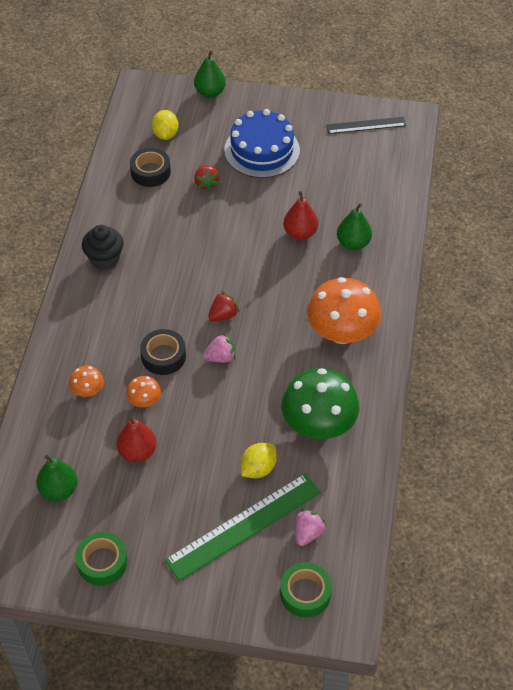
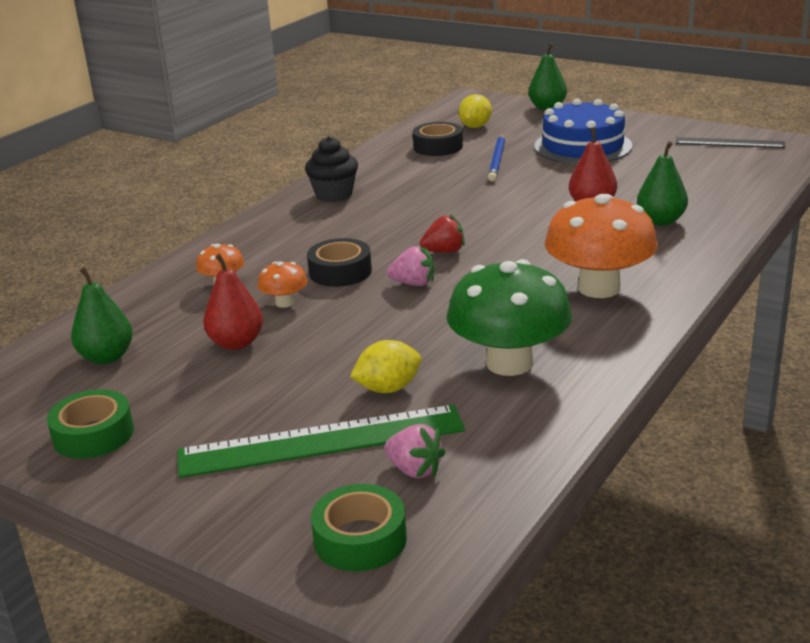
camera: 25 degrees right, 25 degrees down
(206, 183) = (497, 160): red strawberry -> blue pencil
(308, 533) = (414, 470): pink strawberry -> pink strawberry turned 75 degrees clockwise

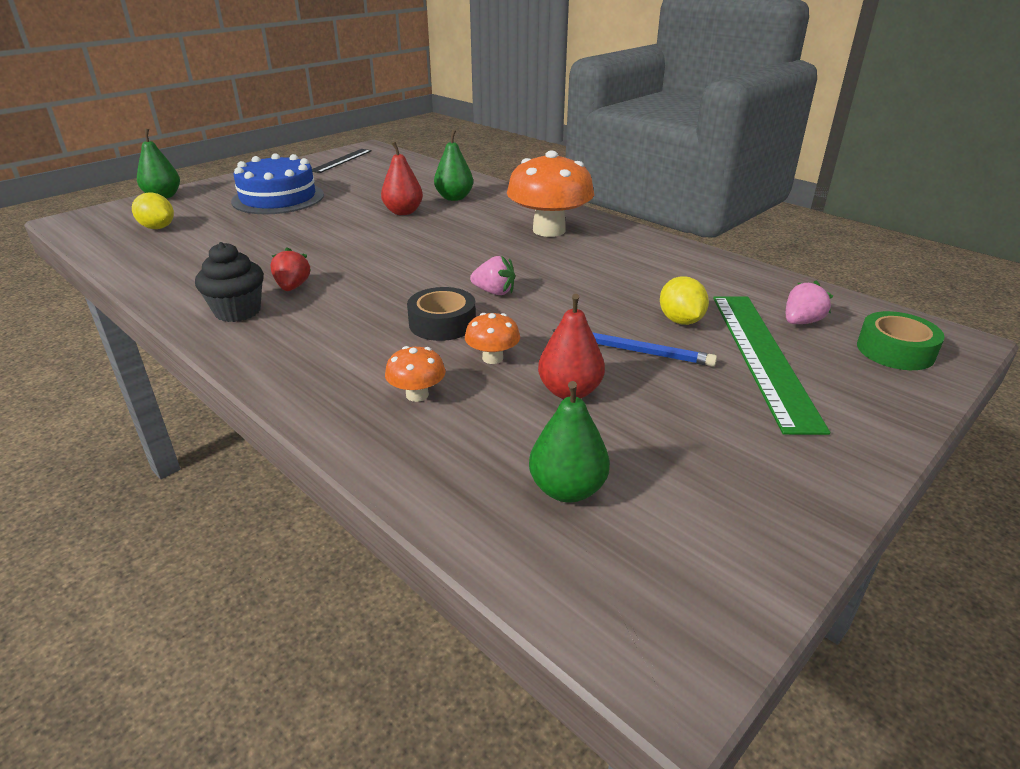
camera: 80 degrees left, 5 degrees up
(93, 434) = (751, 496): green tape -> none
(413, 283) = (494, 292): pink strawberry -> pink strawberry turned 90 degrees clockwise
(438, 147) = (183, 249): black tape -> none
(444, 251) = (439, 273): red strawberry -> red strawberry (293, 287)
(497, 160) = (260, 230): blue pencil -> blue pencil (634, 350)
(509, 363) = (651, 272): green mushroom -> none

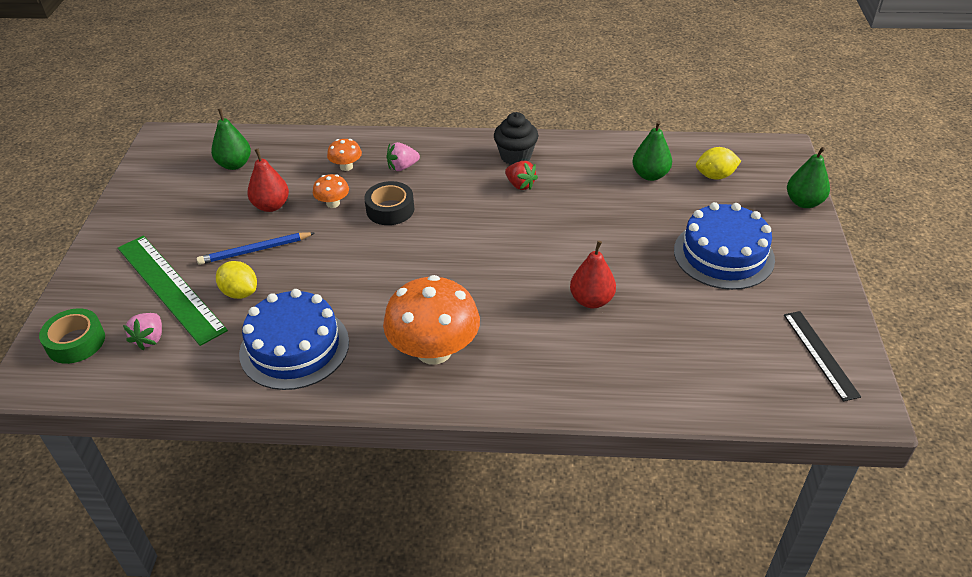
camera: 140 degrees right, 10 degrees up
(454, 198) = (587, 353): green pear -> green pear (650, 175)
(494, 292) = (390, 250): pink strawberry -> pink strawberry (402, 167)
(657, 268) = (294, 347): none -> blue cake

